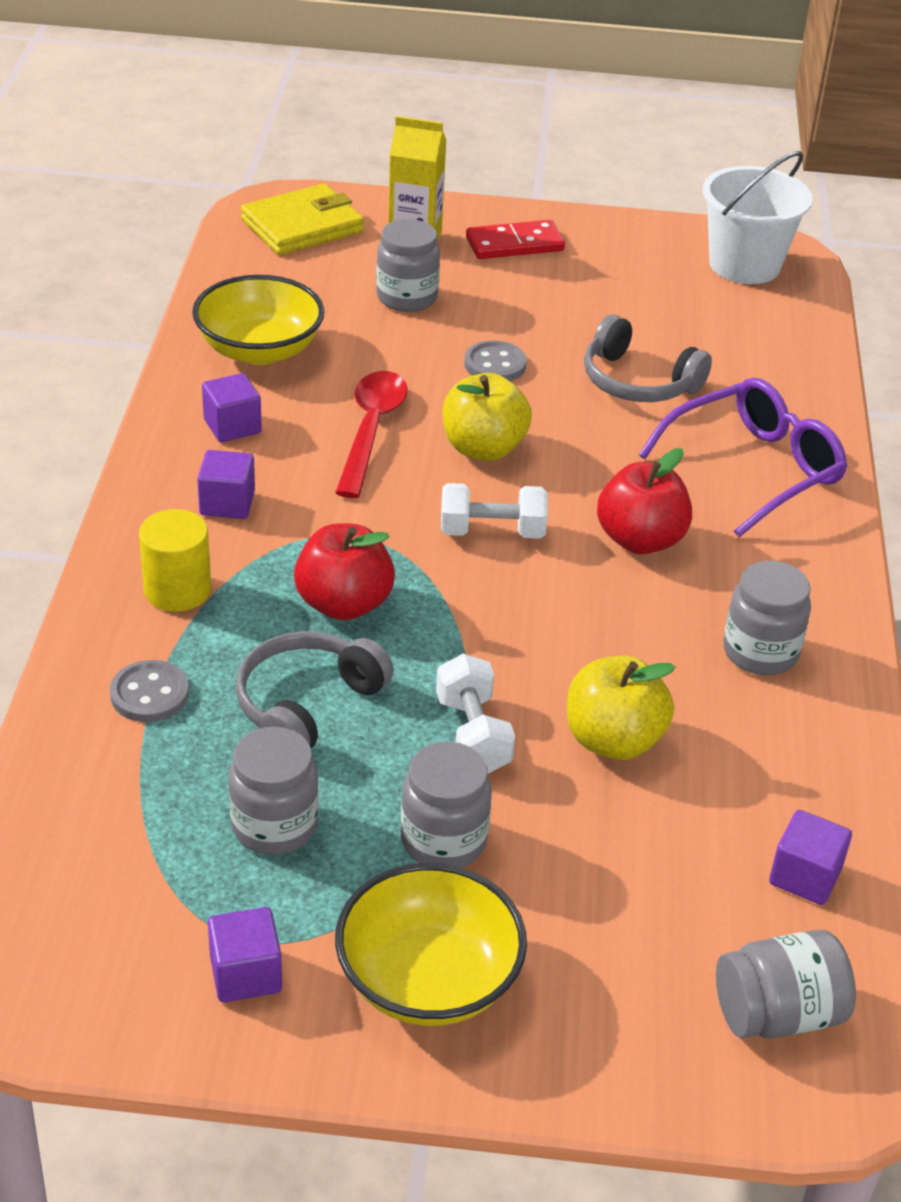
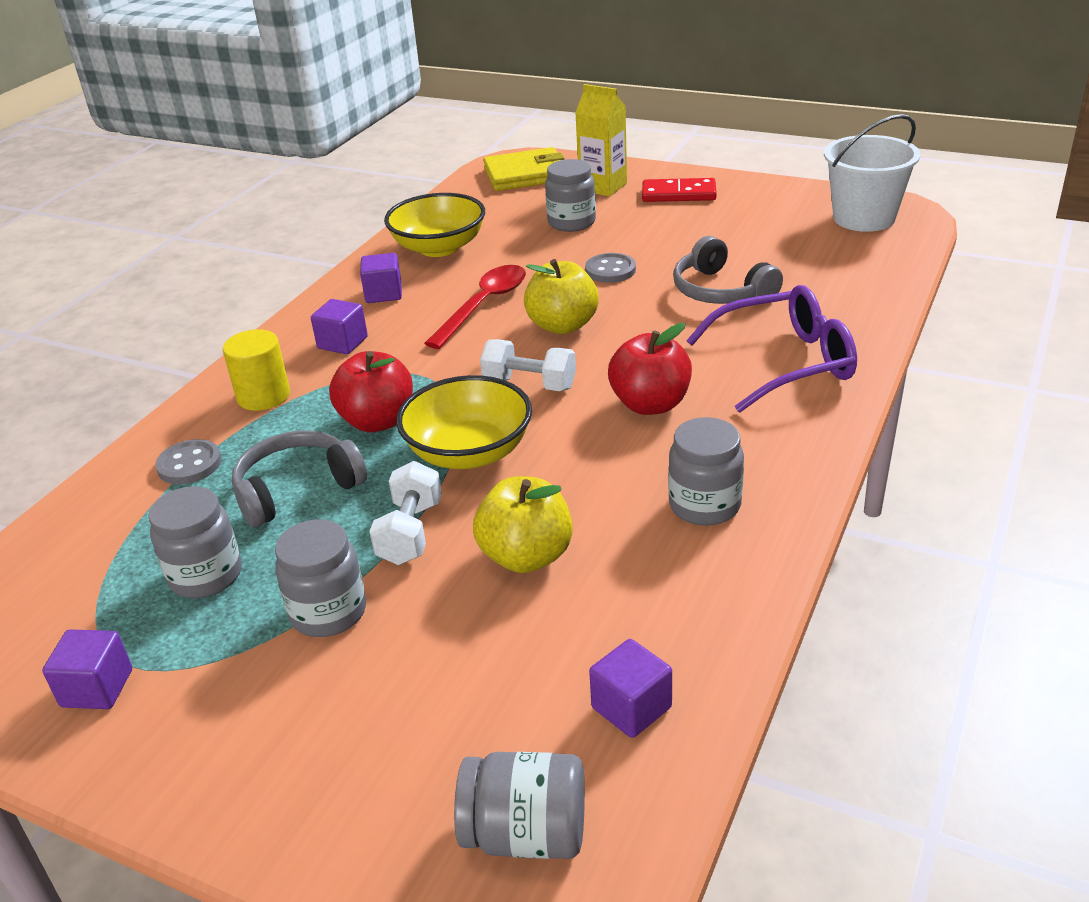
camera: 25 degrees right, 5 degrees down
(428, 979) = (234, 726): yellow bowl -> yellow bowl (469, 452)

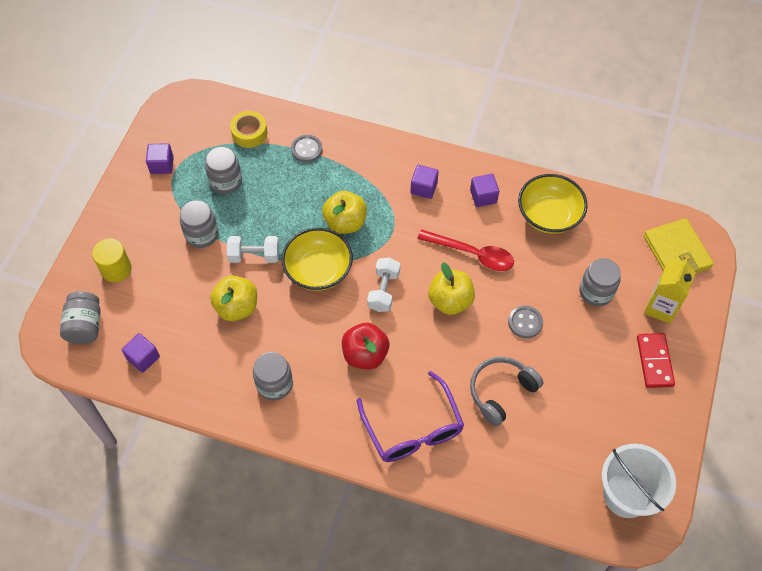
camera: 80 degrees right, 25 degrees up
(99, 541) = (249, 133): none -> yellow tape
(263, 396) = (367, 164): yellow cylinder -> yellow cylinder (116, 269)
(297, 489) = (287, 201): grey headphones -> none
(377, 421) = (345, 222): red apple -> yellow apple

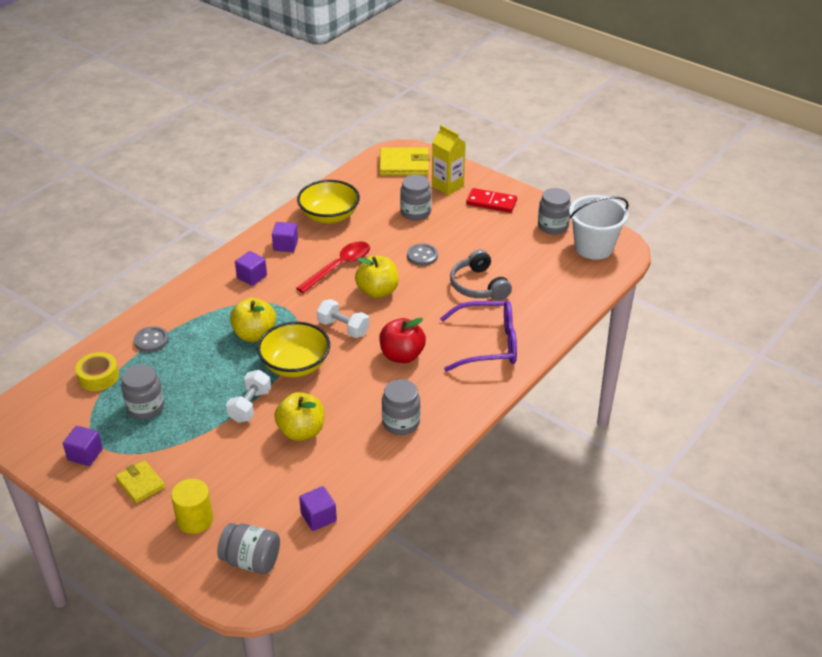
camera: 70 degrees left, 20 degrees down
(143, 216) = (140, 483): none -> yellow wallet
(202, 234) = (198, 440): grey jar -> grey jar (553, 226)

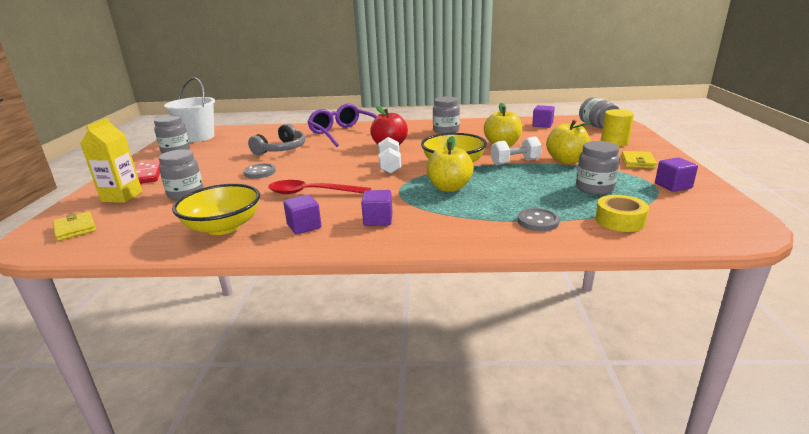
camera: 125 degrees left, 15 degrees down
(377, 291) = (328, 171): yellow apple -> yellow apple (566, 160)
(404, 165) = (75, 228): yellow wallet -> yellow wallet, size x0.61

